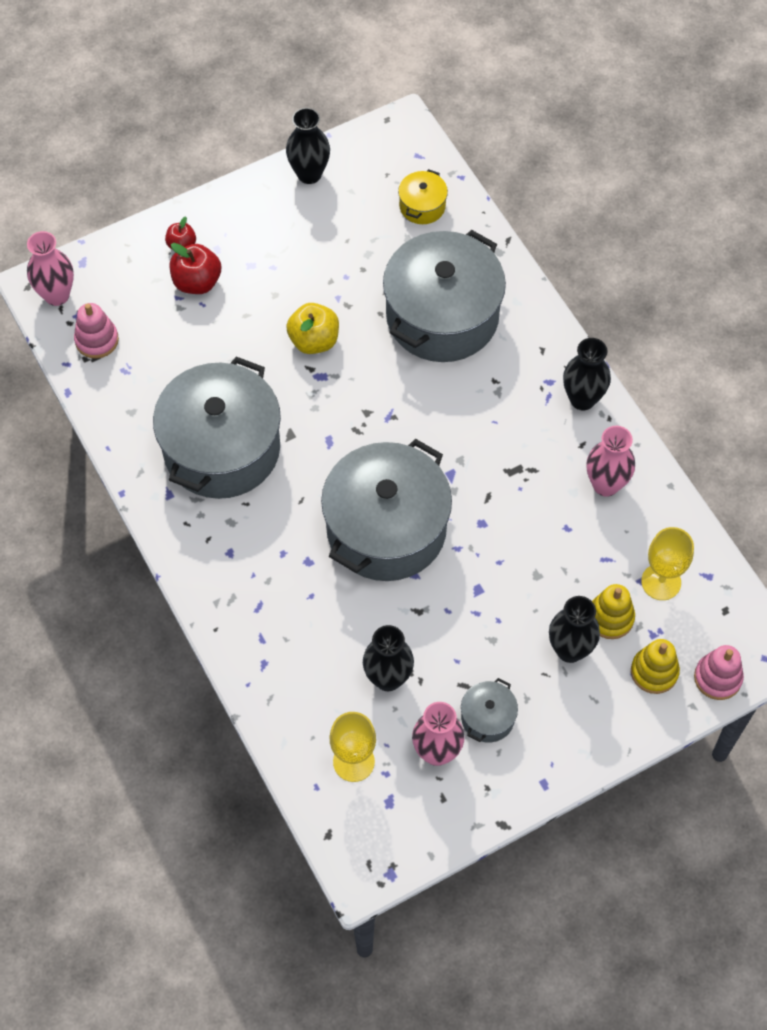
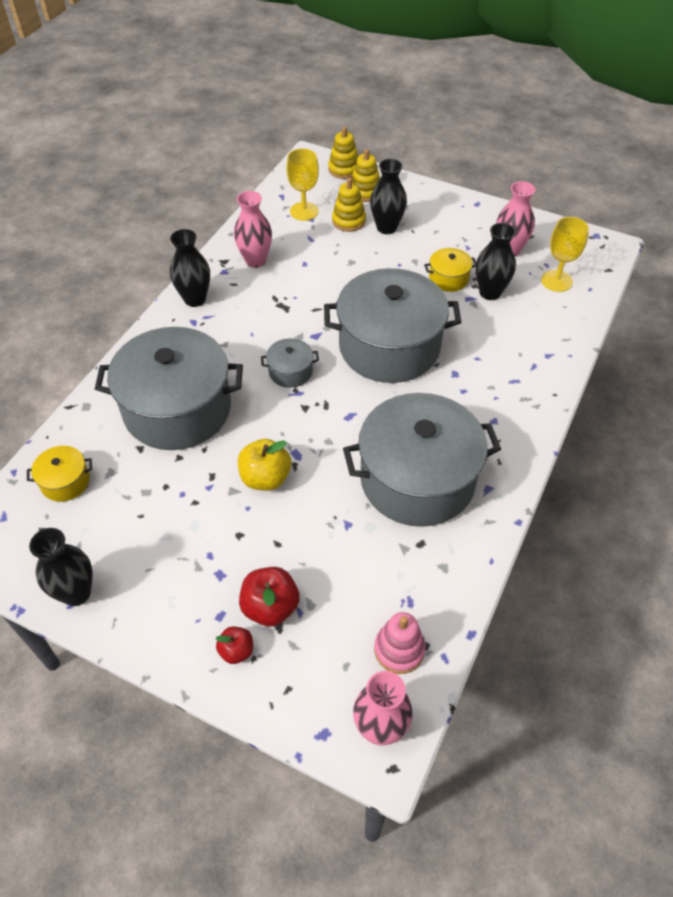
camera: 125 degrees left, 10 degrees down
(439, 653) = (448, 278): none -> yellow pot
(487, 717) = (465, 240): grey pot -> grey pot (290, 371)
(717, 678) = (344, 169): pink stacking toy -> yellow stacking toy

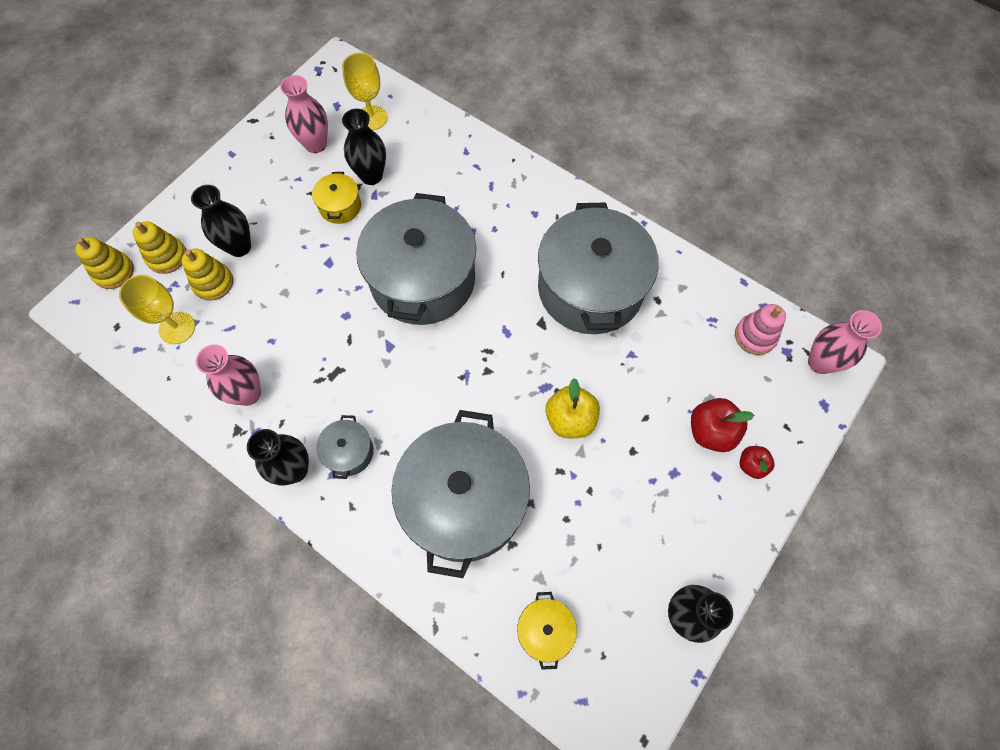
camera: 80 degrees left, 15 degrees up
(290, 371) = (435, 378): grey pot -> grey pot (349, 452)

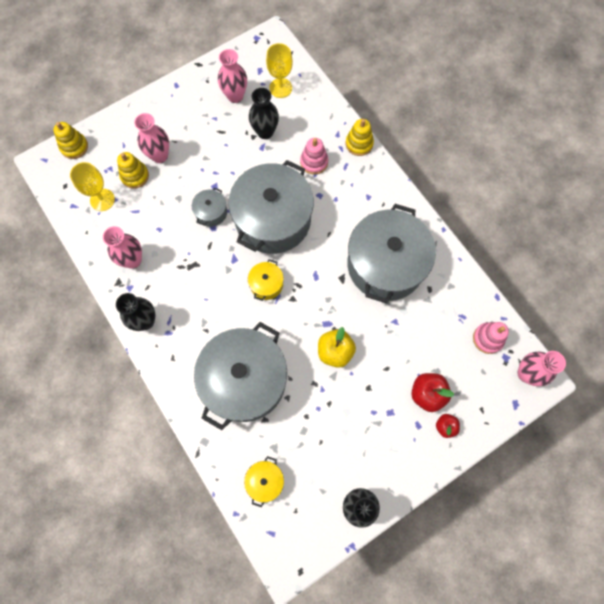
camera: 20 degrees right, 5 degrees up
(167, 257) = (111, 147): yellow stacking toy -> yellow stacking toy (359, 144)
(239, 247) = (159, 156): black vase -> pink vase
(340, 206) = (236, 148): yellow pot -> yellow pot (266, 284)
(349, 452) = (183, 322): grey pot -> grey pot (211, 212)
(449, 193) = (314, 162): none -> pink stacking toy

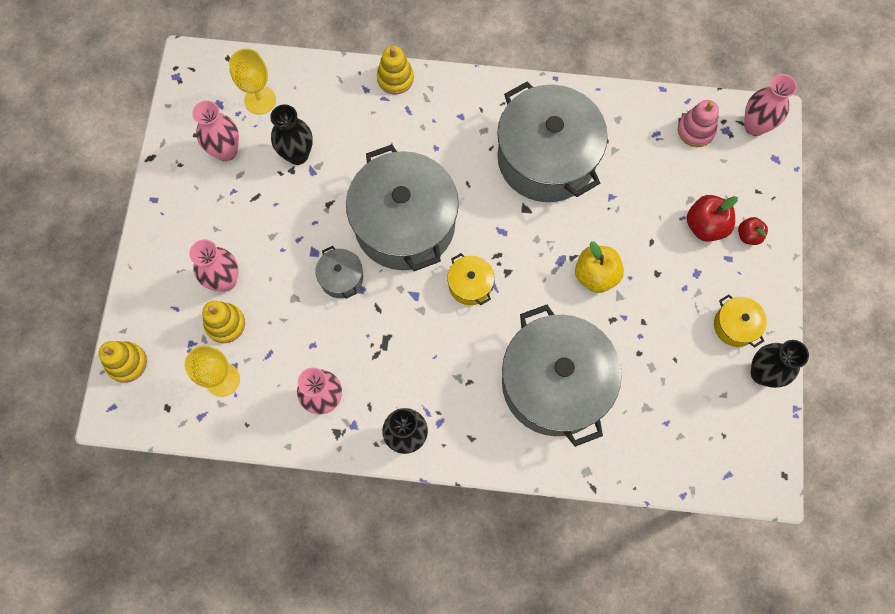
camera: 50 degrees left, 0 degrees up
(265, 481) = (672, 442): yellow pot -> yellow pot (735, 326)
(314, 162) = (376, 135): pink stacking toy -> none

